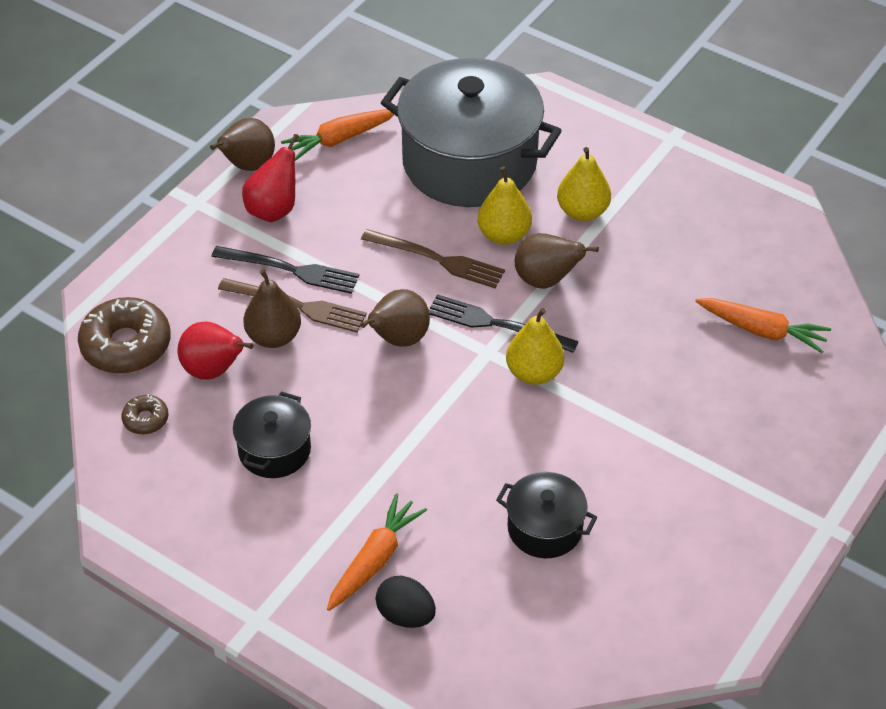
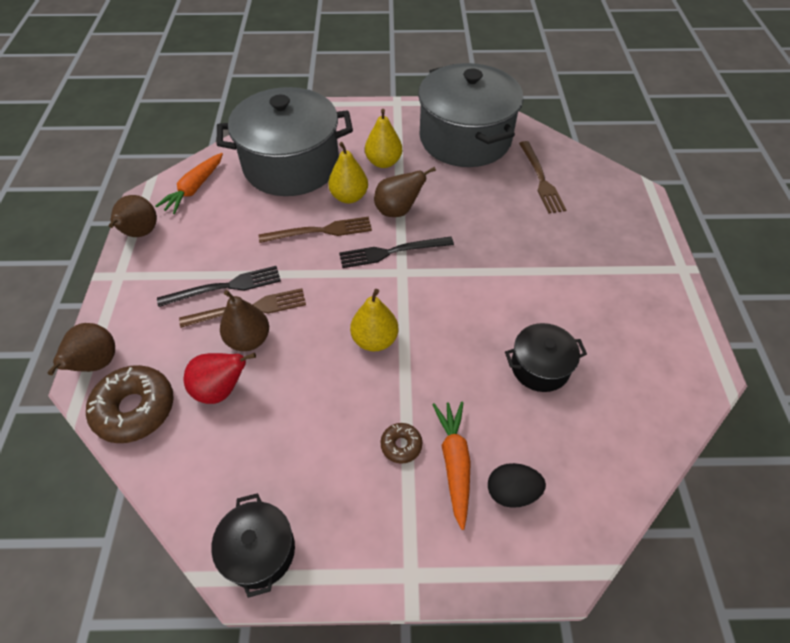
camera: 35 degrees left, 5 degrees up
(145, 419) = (194, 460): brown donut -> brown donut (401, 445)
(274, 210) = (182, 253): red pear -> none
(274, 450) = (314, 423): black pot -> black pot (259, 551)
(398, 339) = (337, 294): brown pear -> brown pear (96, 364)
(534, 373) = (441, 270): yellow pear -> yellow pear (375, 340)
(715, 230) = (465, 138): none -> grey pot
(762, 330) = (540, 179): orange carrot -> brown fork

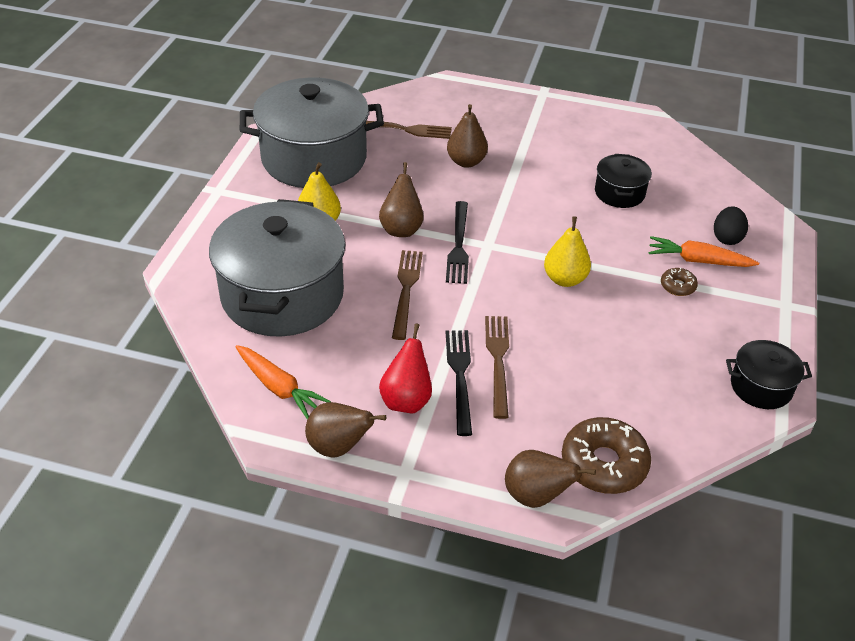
camera: 75 degrees left, 10 degrees down
(221, 389) = (595, 394): red pear -> red pear (406, 400)
(249, 339) = (539, 366): brown pear -> brown pear (466, 162)
(349, 197) = (362, 259): yellow pear -> none

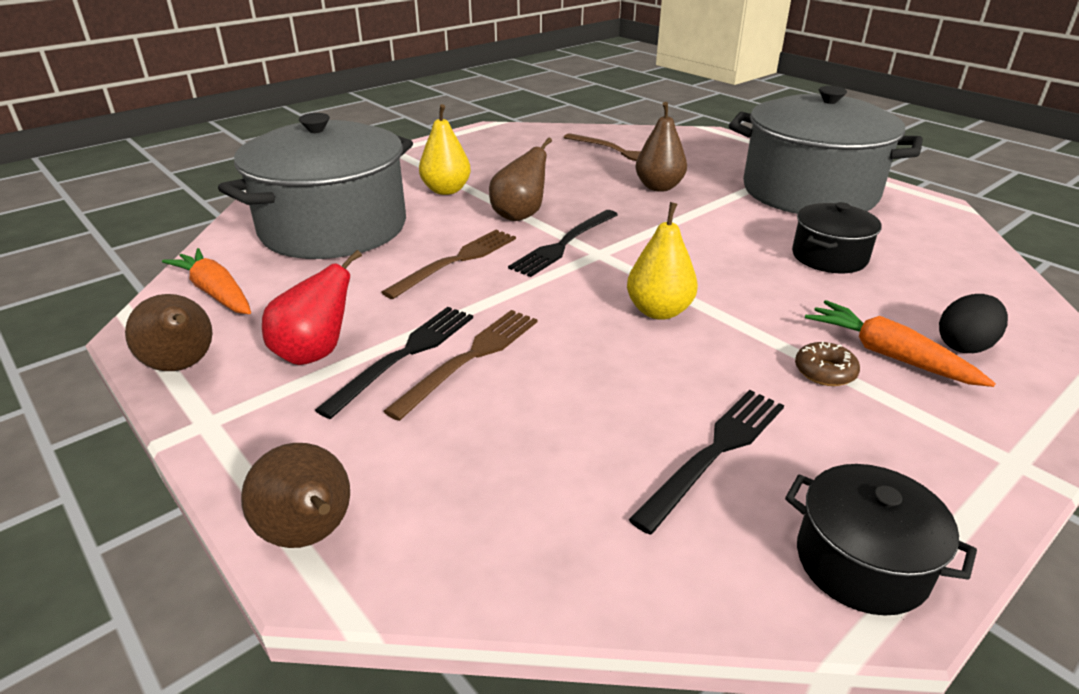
camera: 35 degrees right, 10 degrees down
(279, 387) = (216, 293): orange carrot -> orange carrot turned 150 degrees clockwise
(314, 158) = (506, 151): grey pot -> grey pot (809, 192)
(604, 464) = (459, 543): brown donut -> none
(667, 361) = (714, 453): none -> black fork

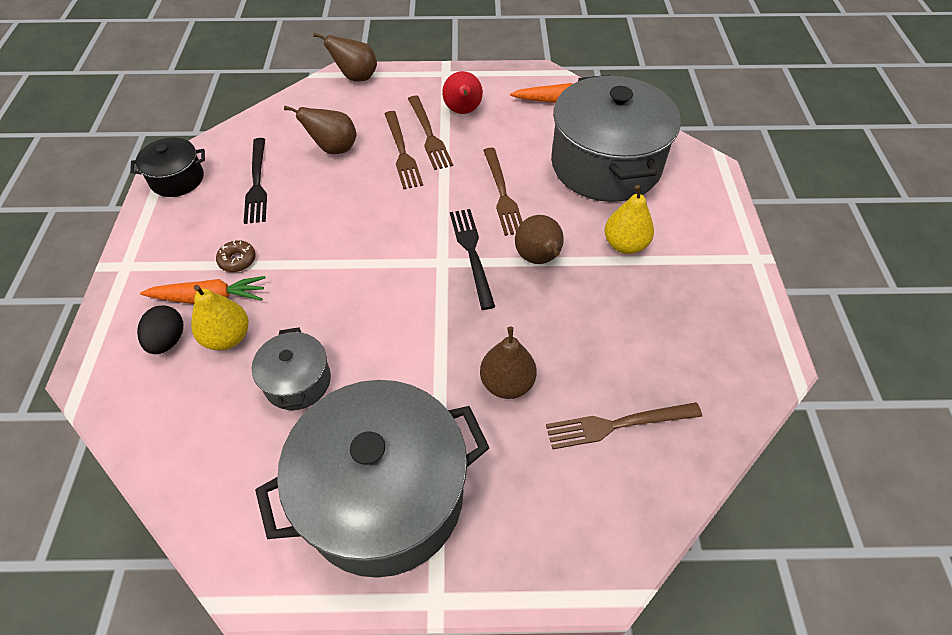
camera: 130 degrees right, 20 degrees up
(183, 366) = (495, 77): brown pear -> brown pear (333, 149)
(404, 356) = (429, 134): black fork -> brown fork
(659, 311) = (355, 240): yellow pear -> yellow pear (227, 337)
(829, 257) = (298, 381): black pot -> grey pot

